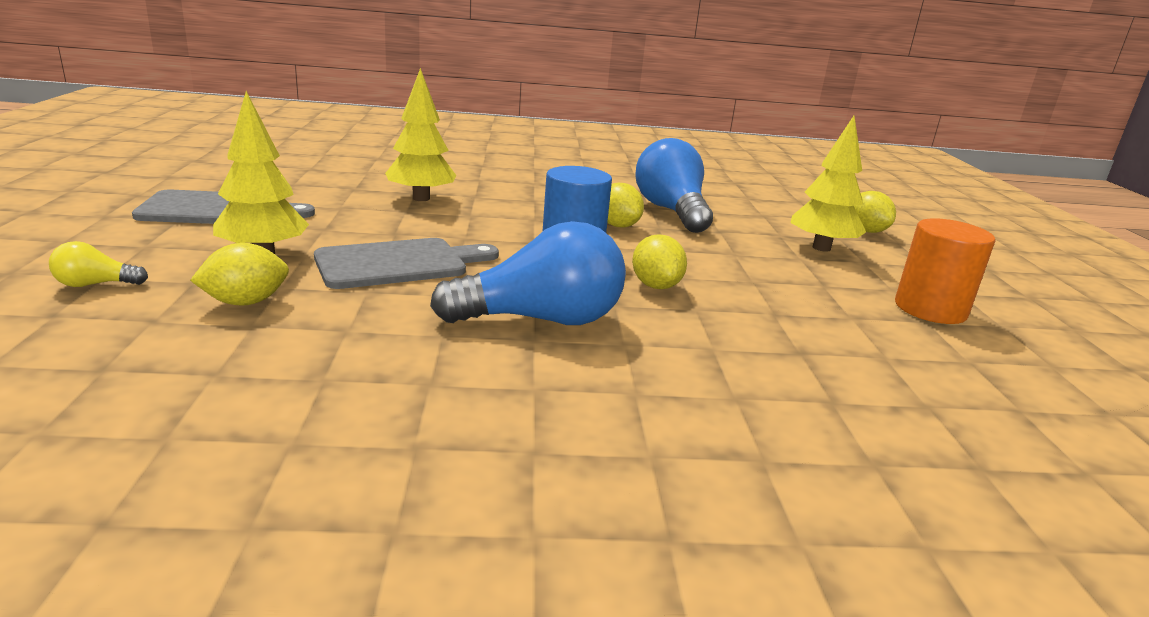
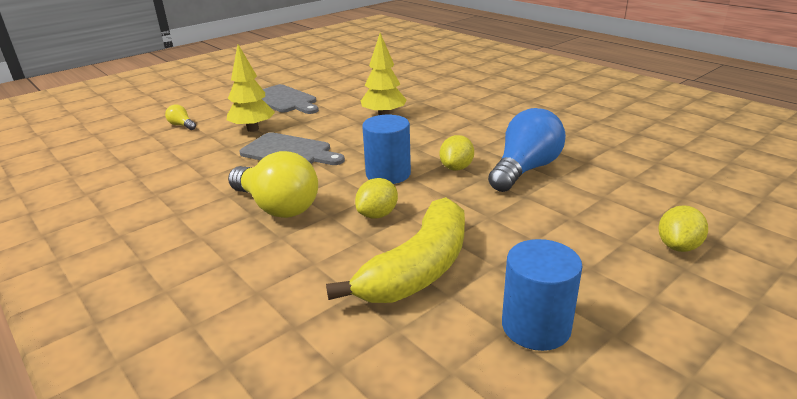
camera: 55 degrees right, 5 degrees up
(245, 302) = (202, 150): yellow lemon -> none
(541, 320) = (277, 206): blue light bulb -> yellow light bulb
(791, 311) = (418, 269): none -> yellow banana
(821, 248) = (579, 241): yellow tree -> none
(930, 309) = (536, 326): orange cylinder -> blue cylinder

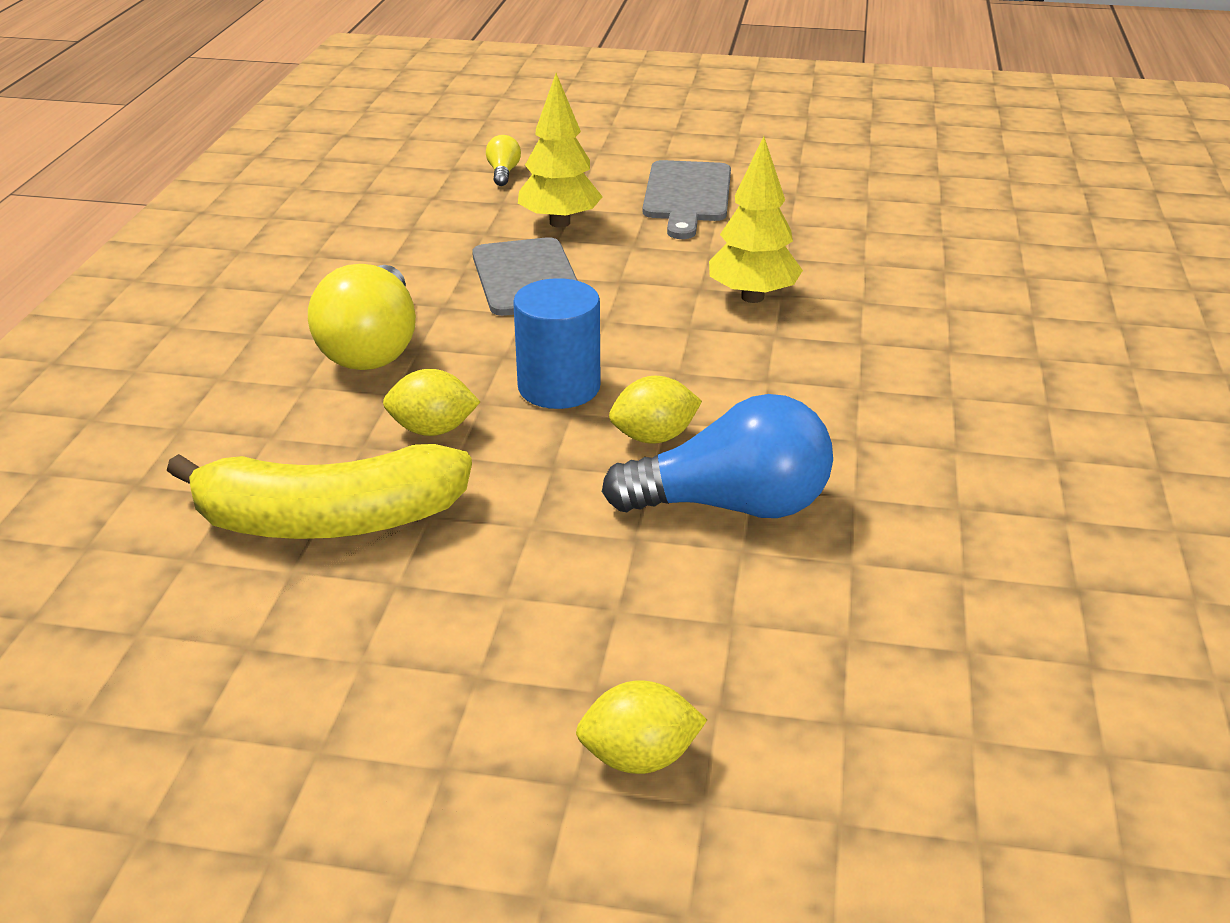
camera: 50 degrees right, 5 degrees up
(536, 326) = (279, 670): blue cylinder -> none

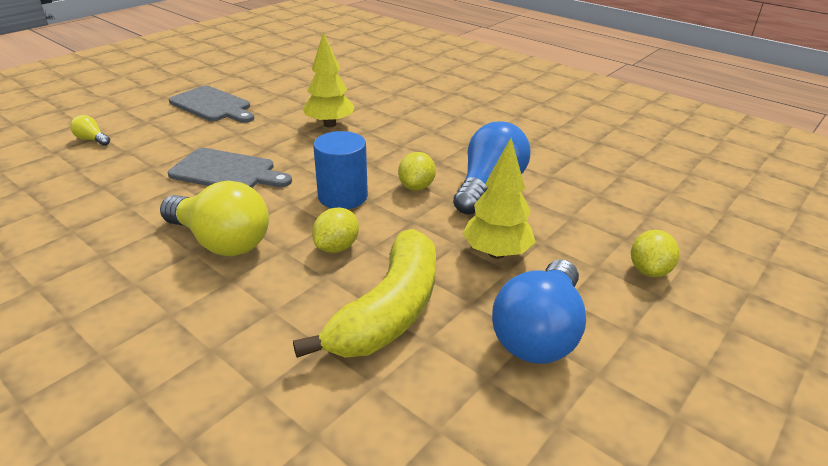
camera: 60 degrees left, 0 degrees up
(373, 667) = (539, 333): none -> blue light bulb
(560, 223) = (179, 143): yellow tree -> yellow tree (496, 253)

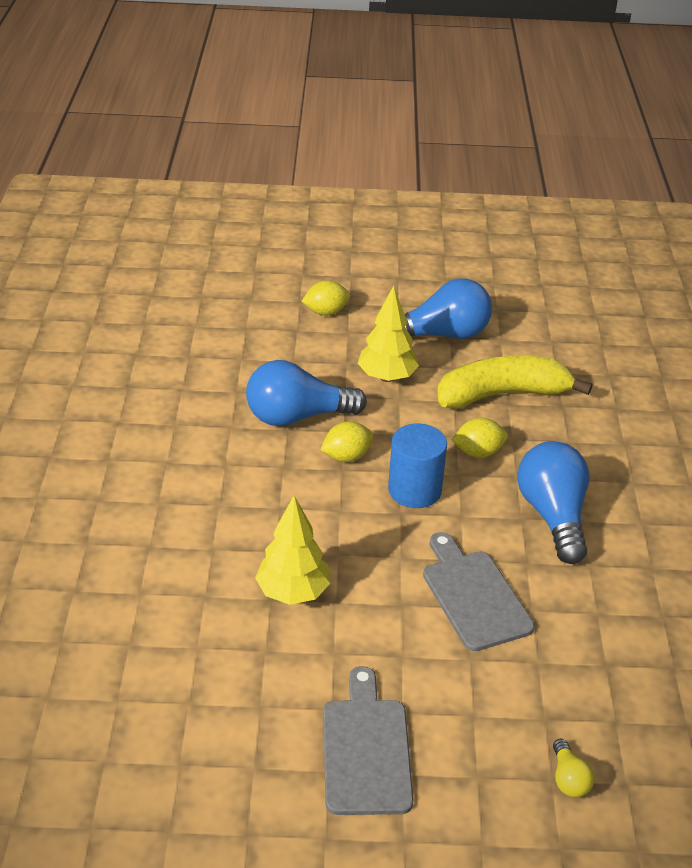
camera: 130 degrees left, 5 degrees up
(221, 241) = (552, 515): yellow light bulb -> blue light bulb

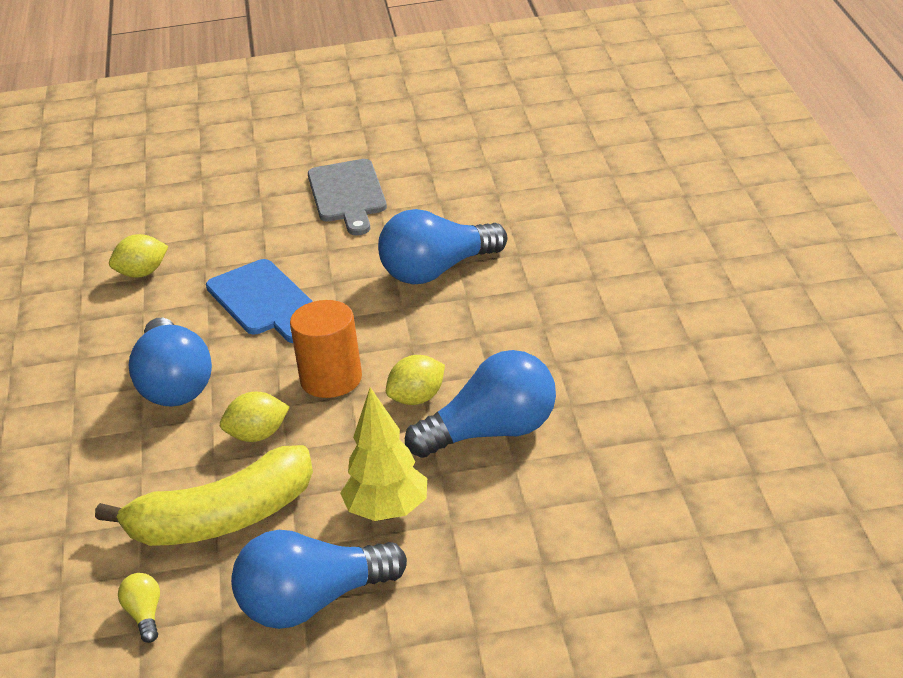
camera: 175 degrees right, 5 degrees down
(293, 592) = (437, 271): yellow tree -> blue light bulb
(326, 312) = (508, 606): yellow lemon -> yellow lemon (142, 273)
(414, 490) = (331, 379): blue cylinder -> orange cylinder
(474, 595) = (262, 301): grey cutting board -> blue cutting board
(568, 779) = (189, 208): yellow light bulb -> yellow light bulb (144, 616)

